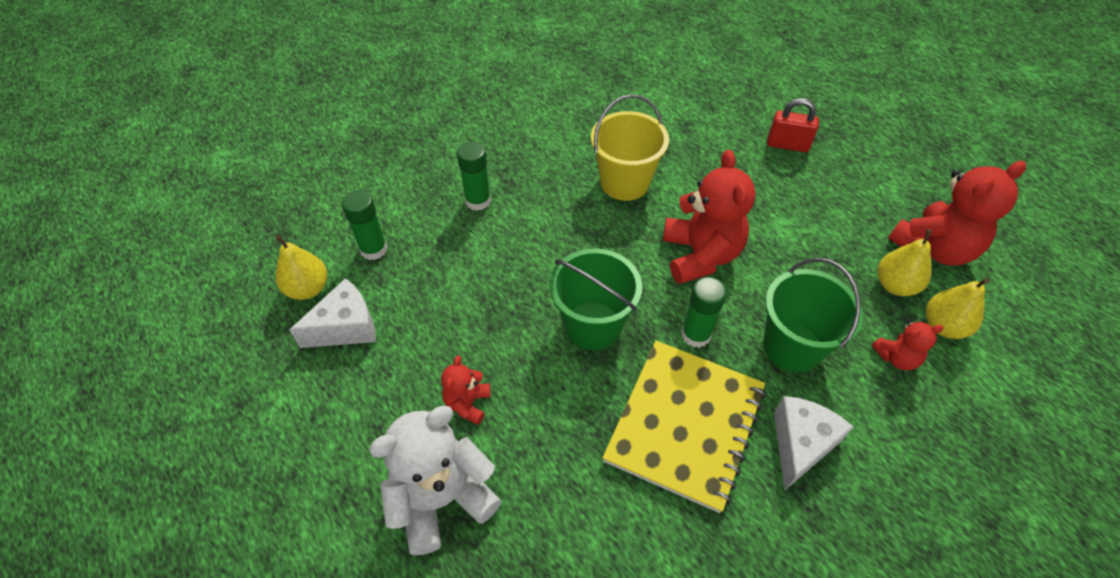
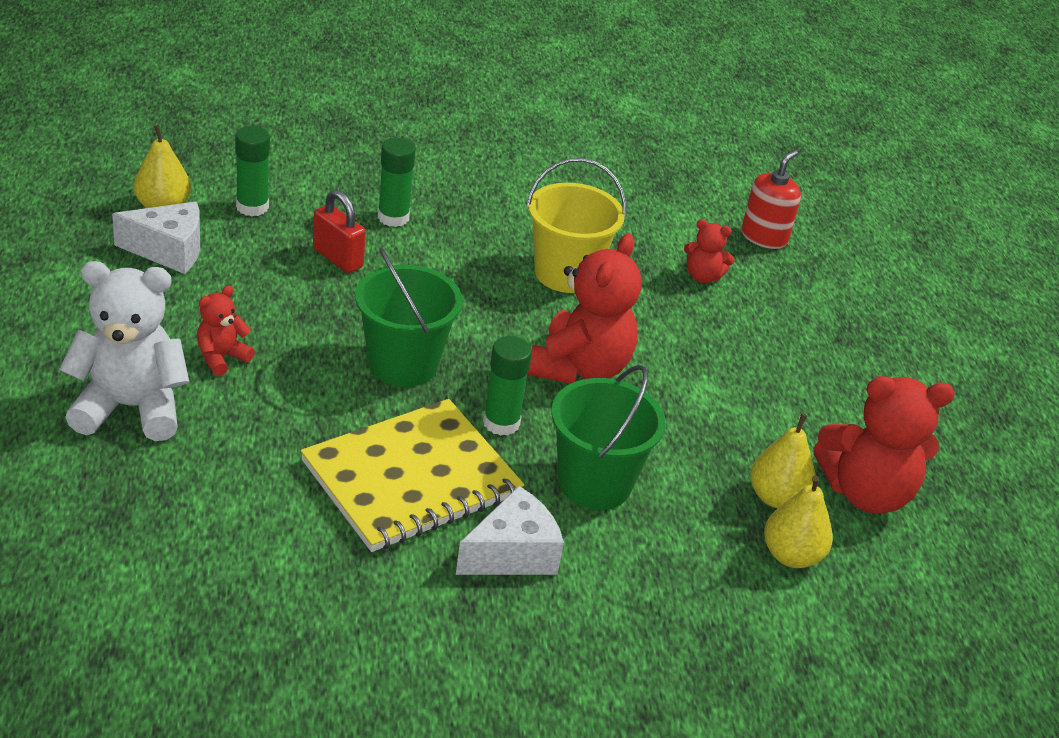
camera: 25 degrees right, 15 degrees down
(708, 85) = (764, 237): none -> red soap dispenser
(787, 145) = (796, 328): red padlock -> red padlock (338, 258)
(896, 357) = (702, 550): red teddy bear -> red teddy bear (702, 276)

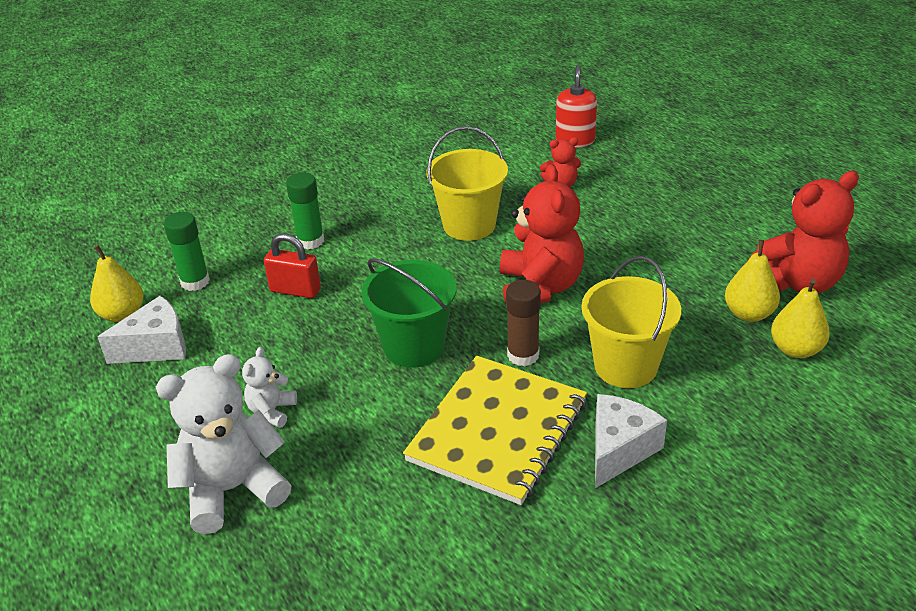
camera: 20 degrees left, 0 degrees up
(221, 357) = (272, 411): red teddy bear -> white teddy bear
(501, 423) = (523, 355): green glue stick -> brown glue stick
(594, 483) = (625, 366): green bucket -> yellow bucket

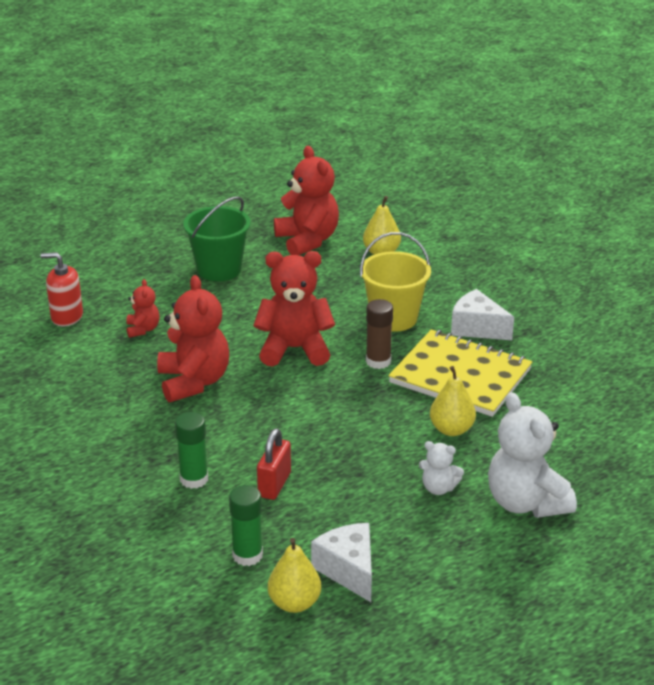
camera: 90 degrees left, 5 degrees down
(414, 346) = (363, 414): green bucket -> green bucket (219, 269)
(469, 225) = (193, 382): yellow bucket -> red teddy bear
(749, 314) = (341, 264): yellow pear -> yellow pear (451, 429)

